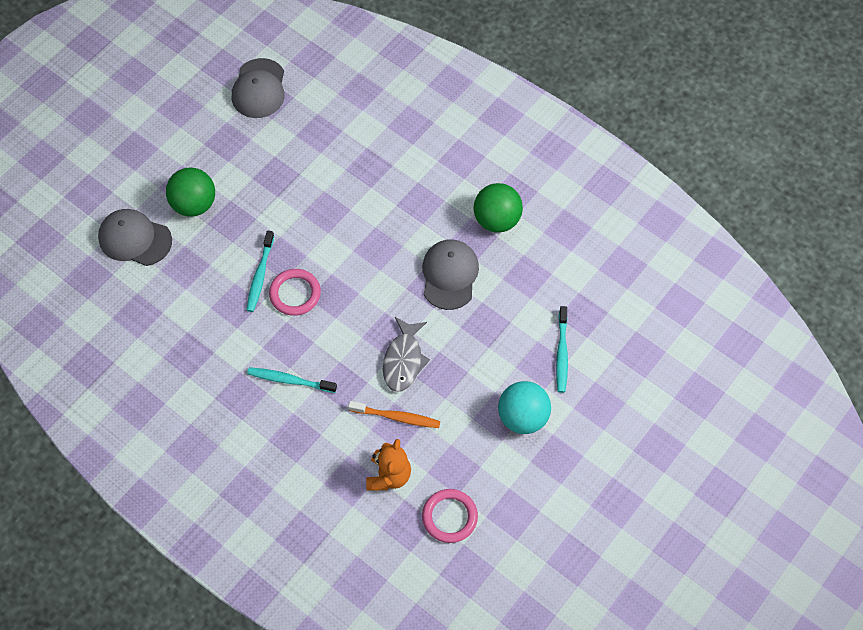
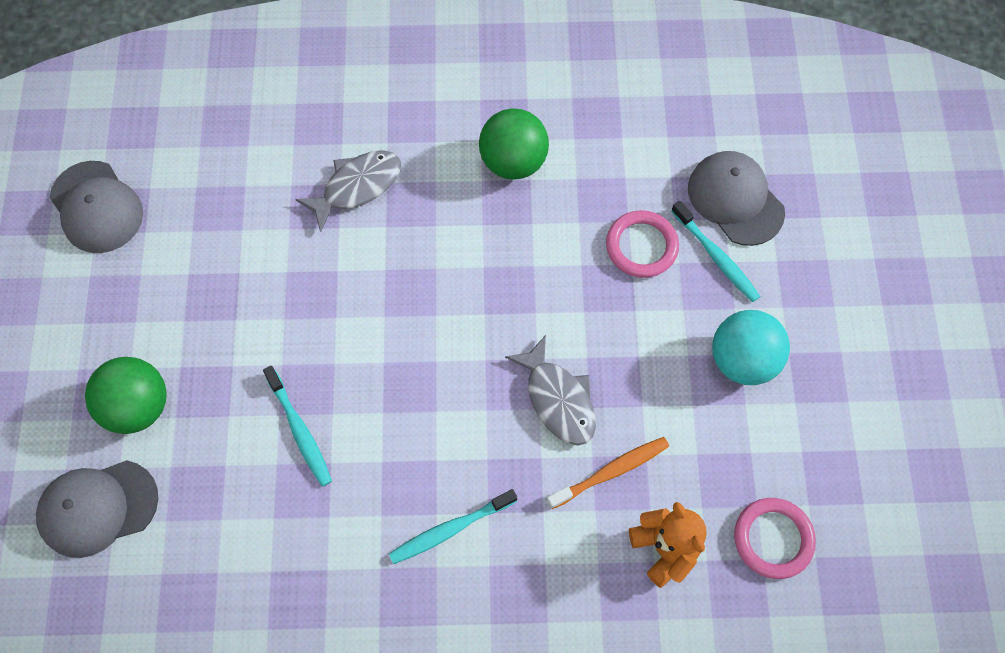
camera: 40 degrees left, 5 degrees up
(295, 294) = (362, 420): pink ring -> pink ring (641, 246)
(400, 173) = (357, 187): none -> grey fish
(449, 275) = (519, 262): grey cap -> grey cap (735, 199)

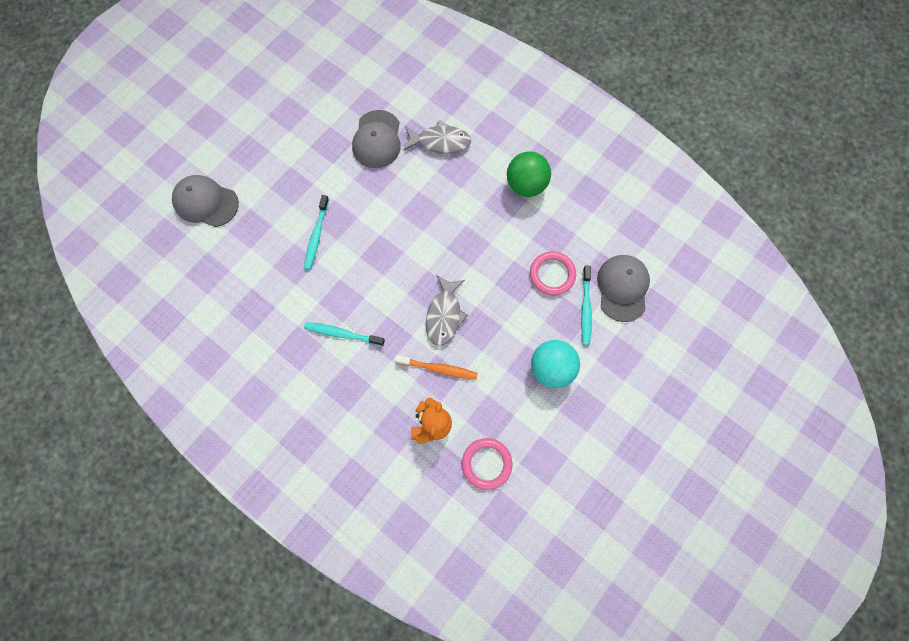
camera: 40 degrees right, 5 degrees up
(96, 207) = (316, 65): grey cap -> grey cap (377, 139)
(138, 406) = (258, 170): green ball -> none

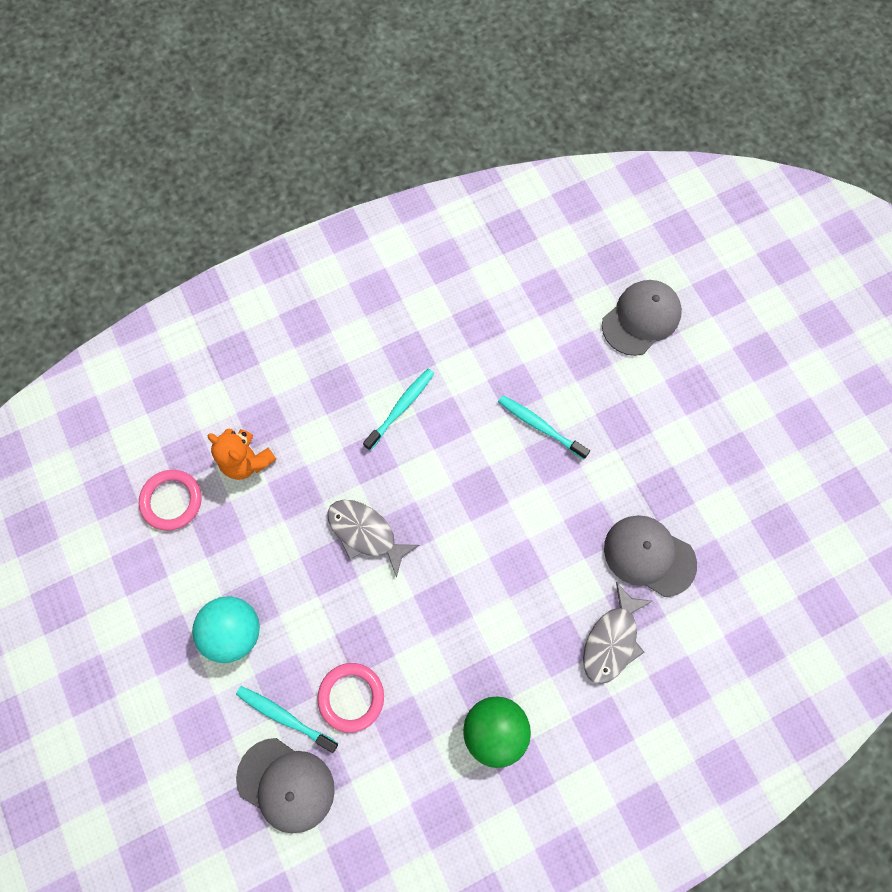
camera: 115 degrees right, 0 degrees up
(438, 368) = (305, 496): orange toothbrush -> none

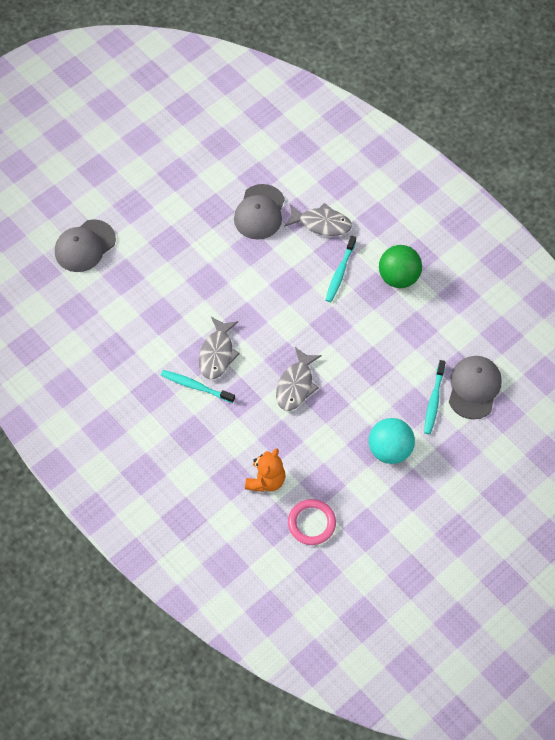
camera: 105 degrees left, 10 degrees down
(351, 697) = (407, 364): pink ring -> none
(440, 444) = (217, 353): none -> grey fish
(540, 426) = (186, 293): turquoise toothbrush -> turquoise toothbrush (340, 272)
(641, 318) = (85, 246): grey cap -> grey cap turned 75 degrees counterclockwise

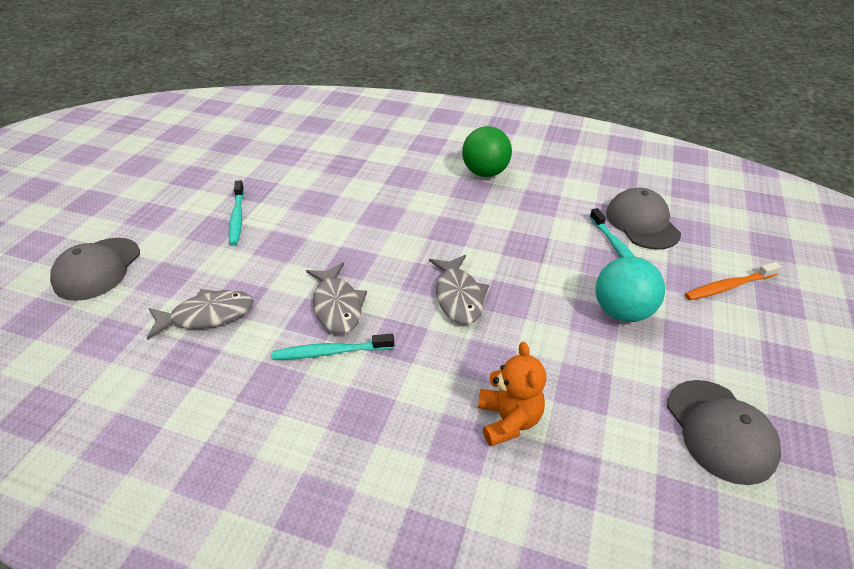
camera: 30 degrees left, 20 degrees down
(259, 212) = (305, 175): grey cap -> grey cap (720, 430)
(311, 523) = (616, 444): pink ring -> none
(321, 223) = (376, 163): grey fish -> grey fish (207, 315)
(340, 272) = (425, 189): turquoise toothbrush -> turquoise toothbrush (237, 217)
(479, 469) = (728, 286): none -> orange toothbrush

